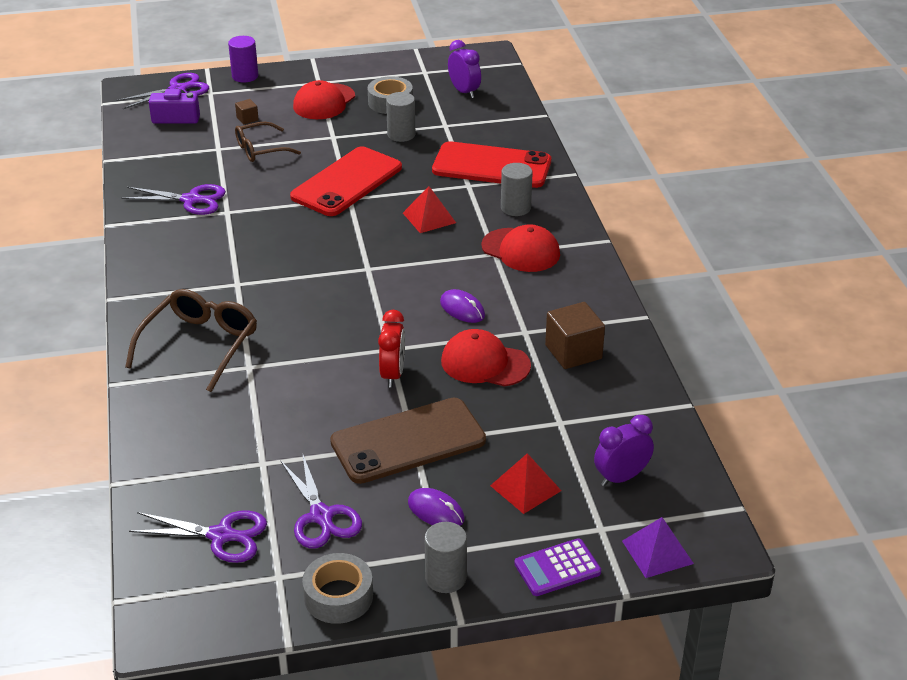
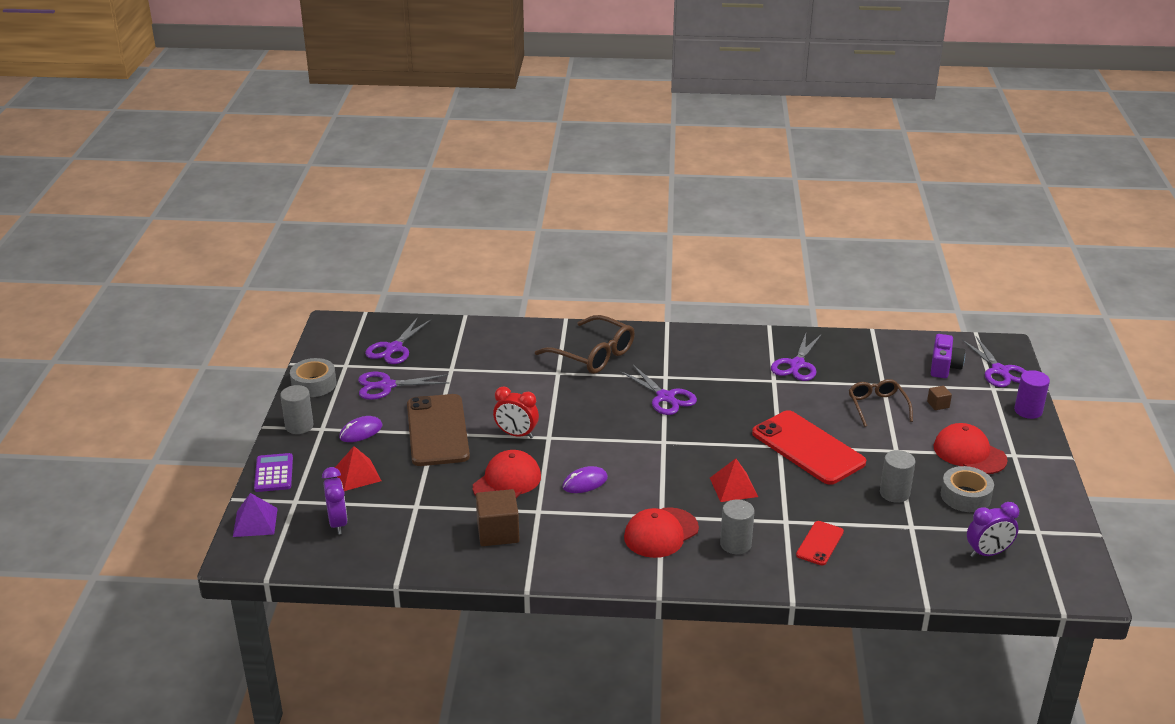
camera: 105 degrees right, 5 degrees down
(281, 278) = (665, 397): none -> purple scissors
(491, 166) = (819, 543): red phone -> red phone, size x0.49

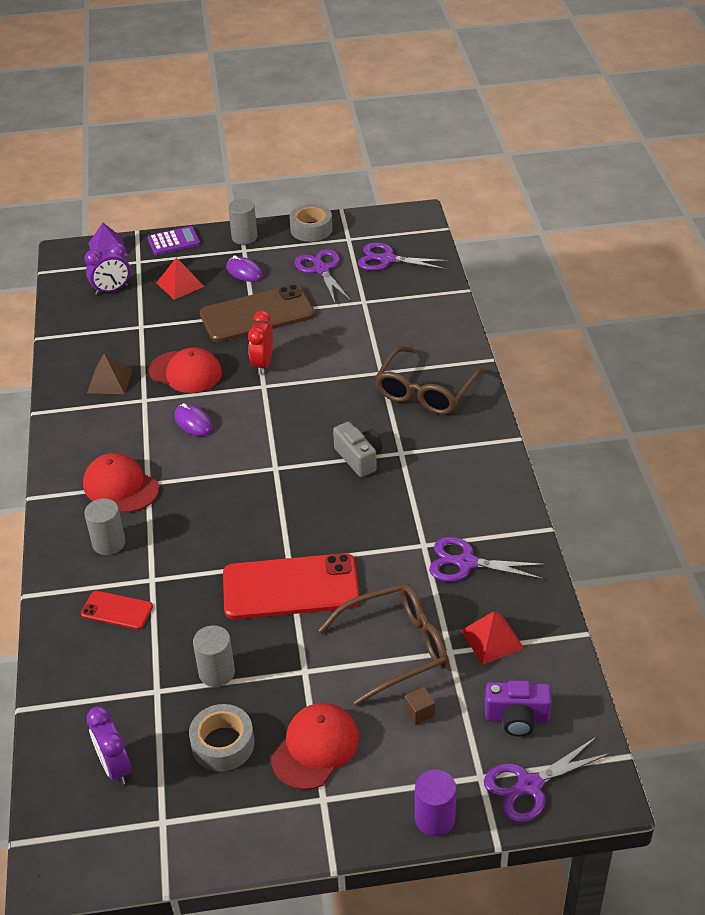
camera: 80 degrees right, 10 degrees up
(498, 532) = (109, 381): brown cube -> brown pyramid
(665, 397) = (359, 458): purple scissors -> grey camera
(733, 487) = (204, 531): red pyramid -> red pyramid (492, 639)
(808, 448) = (290, 587): red phone -> red phone turned 45 degrees clockwise
(877, 406) = (396, 648): brown glasses -> brown glasses, size x1.54

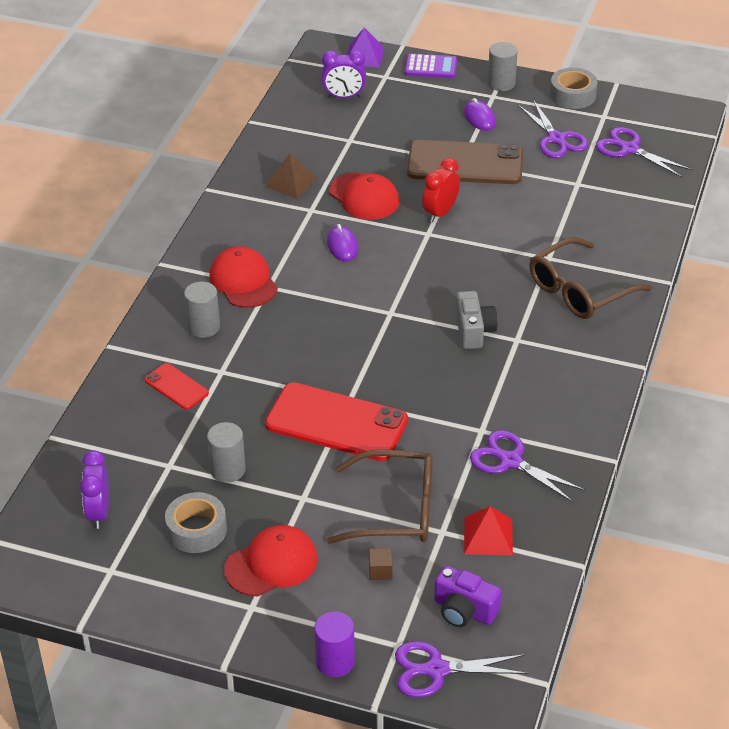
camera: 25 degrees right, 0 degrees up
(180, 284) = (410, 111): red pyramid -> none
(321, 269) = (556, 139): purple scissors -> purple scissors turned 150 degrees clockwise

